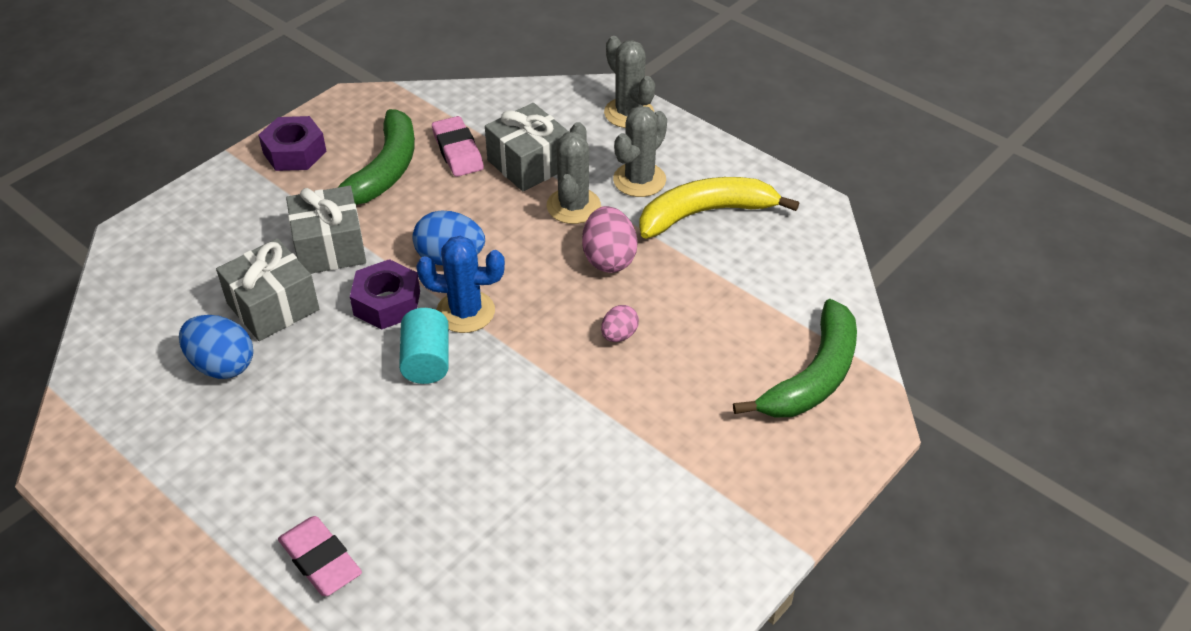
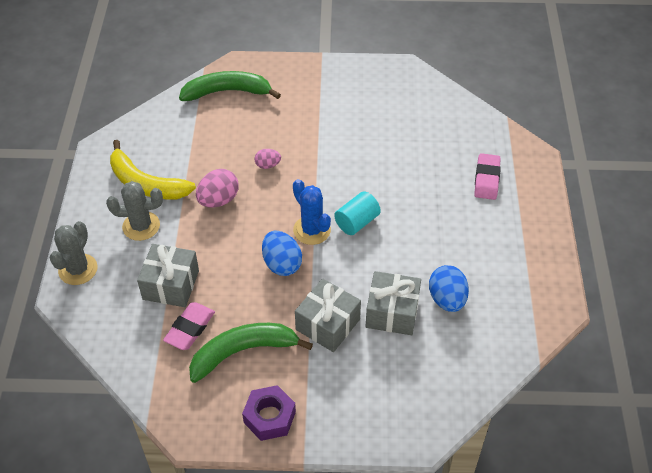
camera: 130 degrees left, 5 degrees up
(387, 303) = (339, 266): purple nut -> none
(573, 206) = (190, 240): grey cactus -> none

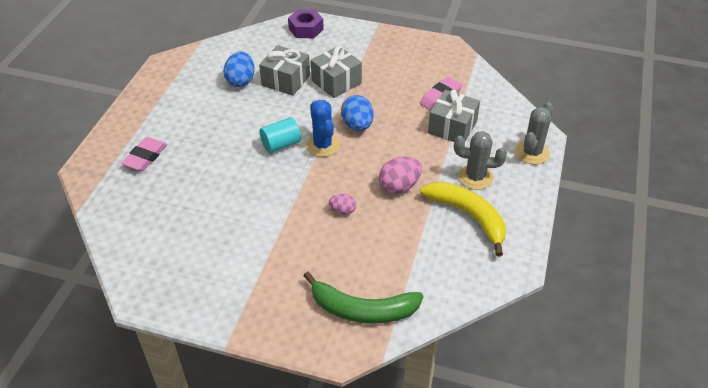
camera: 165 degrees left, 5 degrees down
(243, 352) = (403, 77): green banana -> none
(269, 417) = (394, 43): purple nut -> purple nut (306, 29)

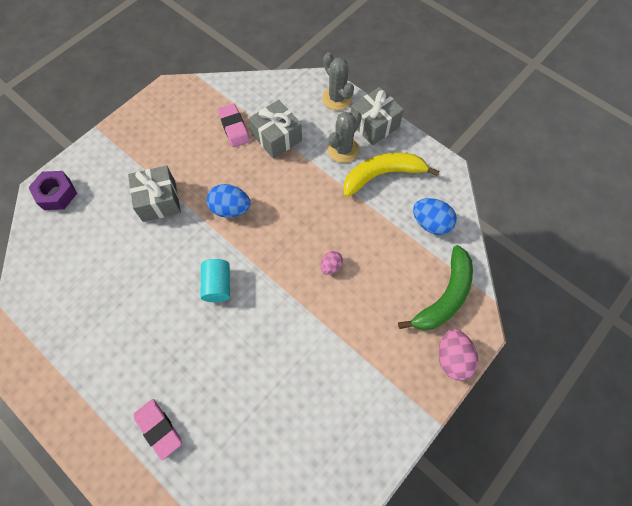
camera: 65 degrees left, 20 degrees up
(241, 81) = (97, 288): blue egg -> blue egg (431, 223)
(286, 80) = (126, 245): grey gift -> grey gift (374, 124)
(322, 145) = (240, 249): blue cactus -> none
(399, 186) = (325, 209): pink egg -> pink egg (452, 358)

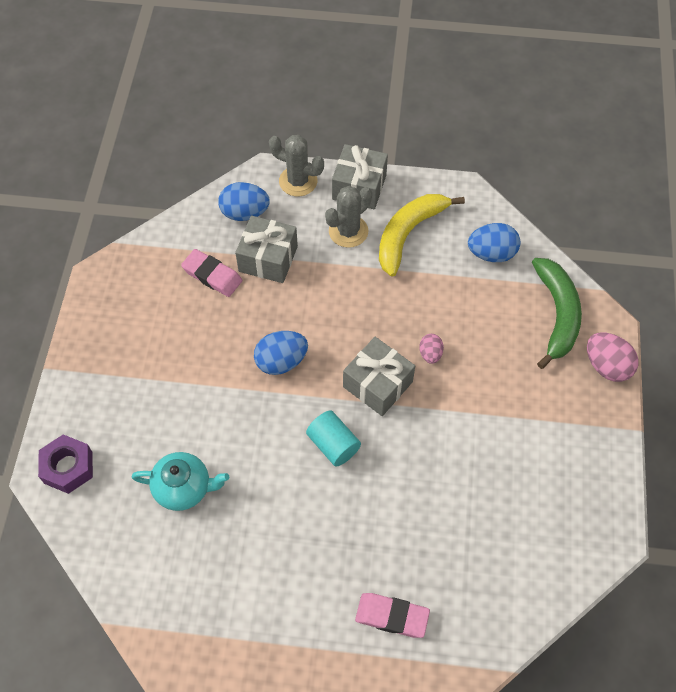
camera: 35 degrees left, 5 degrees down
(107, 251) = (184, 488): none -> turquoise teapot
(159, 201) = (195, 401): grey gift -> grey gift (377, 384)
(286, 100) = (245, 213): none -> blue egg
(343, 150) = (348, 231): grey cactus -> grey cactus turned 45 degrees clockwise

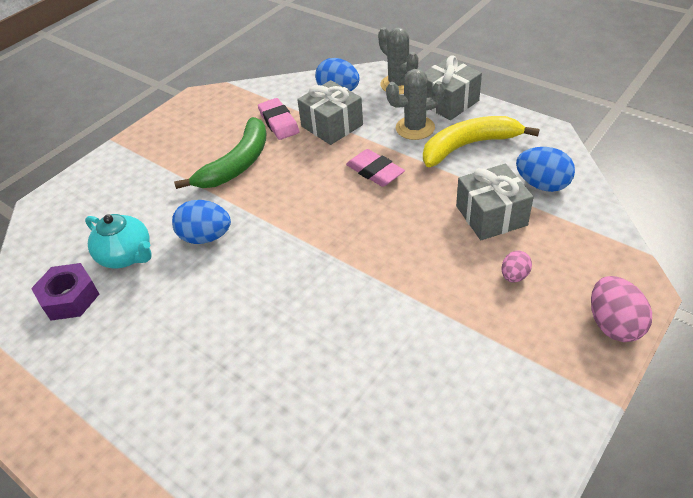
camera: 35 degrees right, 15 degrees down
(68, 467) = (62, 206): purple nut -> purple nut (70, 298)
(281, 361) = (283, 197): blue egg -> blue egg (206, 237)
(333, 444) = (274, 276): turquoise cylinder -> none
(377, 384) = (353, 246): grey gift -> grey gift (491, 215)
(392, 616) = (205, 454): pink eraser -> pink eraser (375, 172)
(430, 354) = (422, 241): pink egg -> pink egg (514, 276)
(557, 314) = (582, 257): green banana -> green banana (237, 164)

